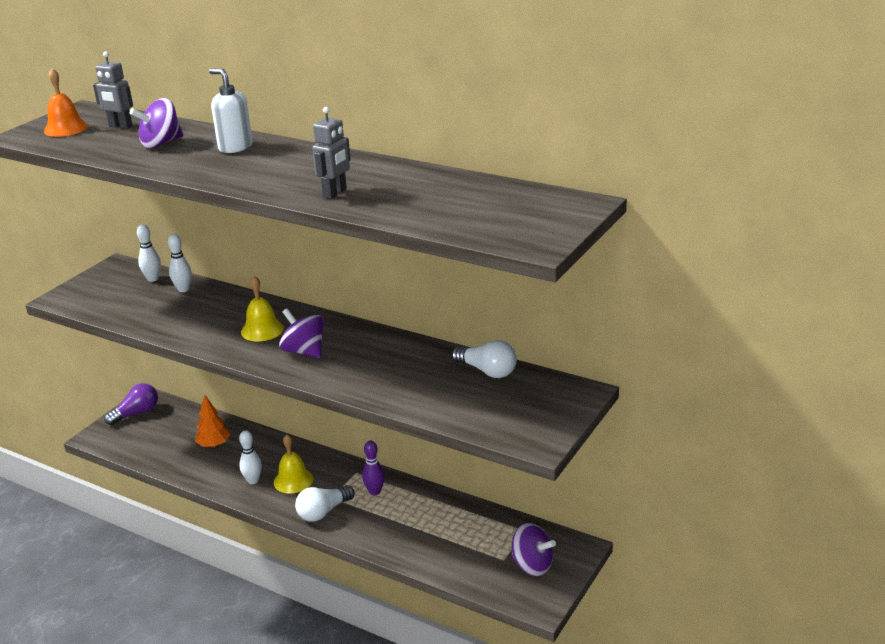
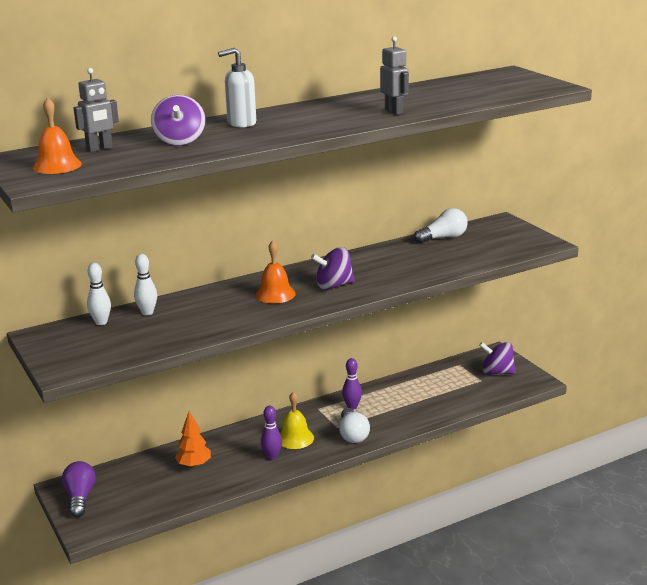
camera: 60 degrees left, 5 degrees down
(253, 480) = (272, 457): white bowling pin -> purple bowling pin
(262, 330) = (275, 294): yellow bell -> orange bell
(532, 565) = (497, 372): purple spinning top -> purple spinning top turned 135 degrees counterclockwise

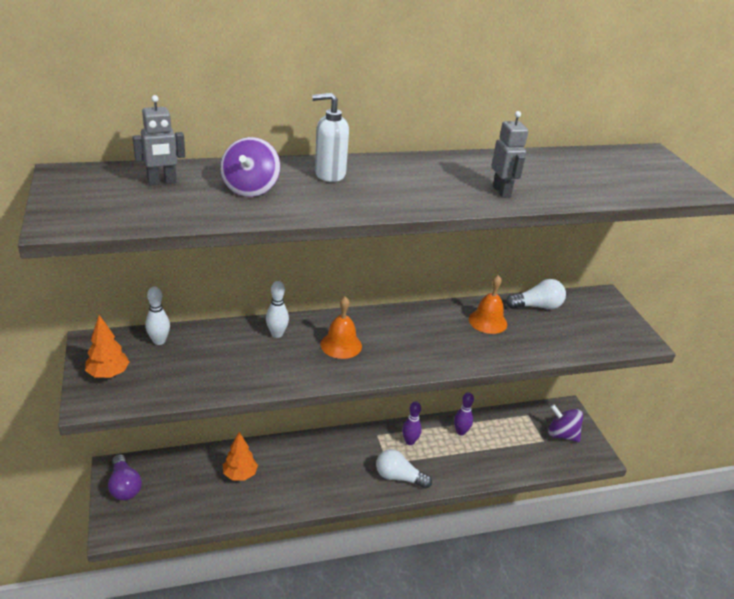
camera: 10 degrees right, 10 degrees up
(57, 166) = (101, 200): orange bell -> orange bell (487, 321)
(67, 351) = (108, 374): none -> orange tree
(80, 498) = (124, 486): purple light bulb -> purple light bulb turned 150 degrees clockwise
(147, 313) = (208, 339): white bowling pin -> white bowling pin (277, 334)
(272, 457) = (314, 485): purple bowling pin -> purple bowling pin (460, 432)
(295, 438) = (343, 466): yellow bell -> none
(334, 286) = (403, 347): purple spinning top -> none
(352, 434) = (399, 477): white light bulb -> white light bulb turned 105 degrees clockwise

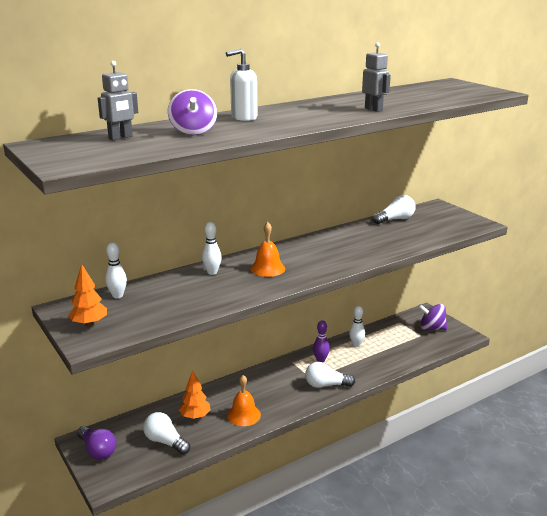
camera: 15 degrees left, 10 degrees down
(195, 497) = (165, 442): none -> white light bulb
(460, 432) = (356, 345): purple bowling pin -> white bowling pin
(487, 321) = (366, 234): orange bell -> orange bell (243, 415)

